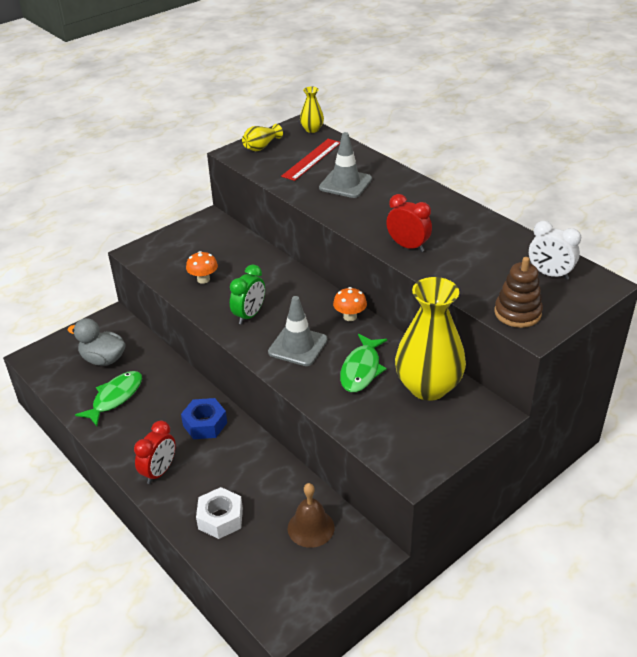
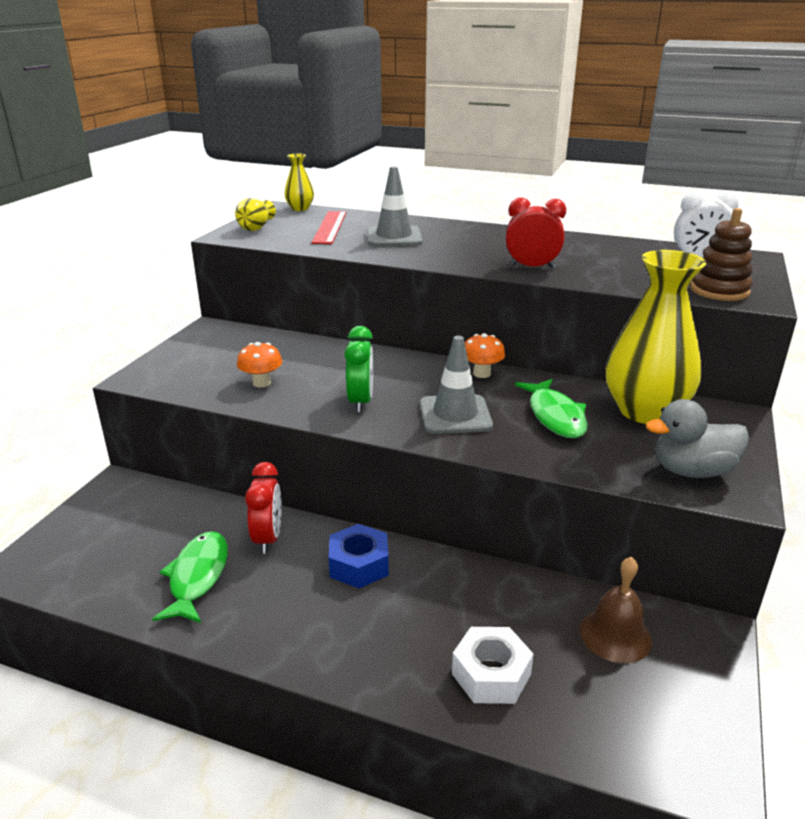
camera: 30 degrees left, 10 degrees down
(103, 359) = (141, 536): grey duck -> grey duck (692, 471)
(159, 471) = (347, 648): red clock -> red clock (268, 538)

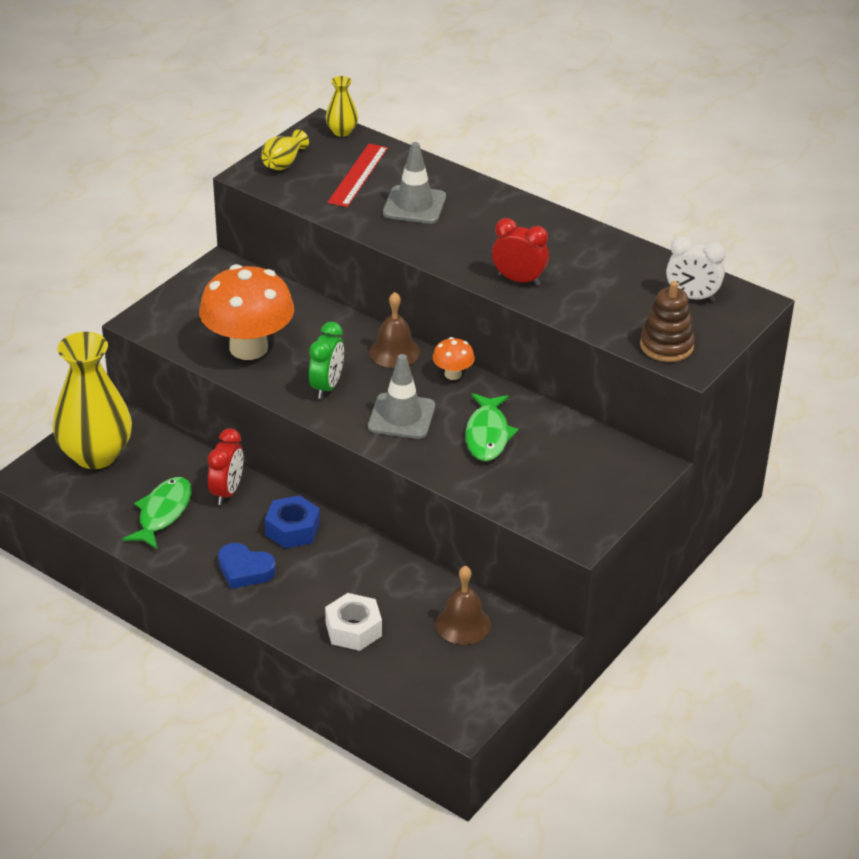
camera: 15 degrees right, 10 degrees up
(261, 383) = (248, 348): orange mushroom -> orange mushroom, size x2.26
(320, 625) = (245, 570): none -> blue heart
(412, 365) = (394, 352): none -> brown bell
(644, 411) = (571, 445): yellow vase -> yellow vase (96, 455)
(692, 471) = (560, 509): grey duck -> none

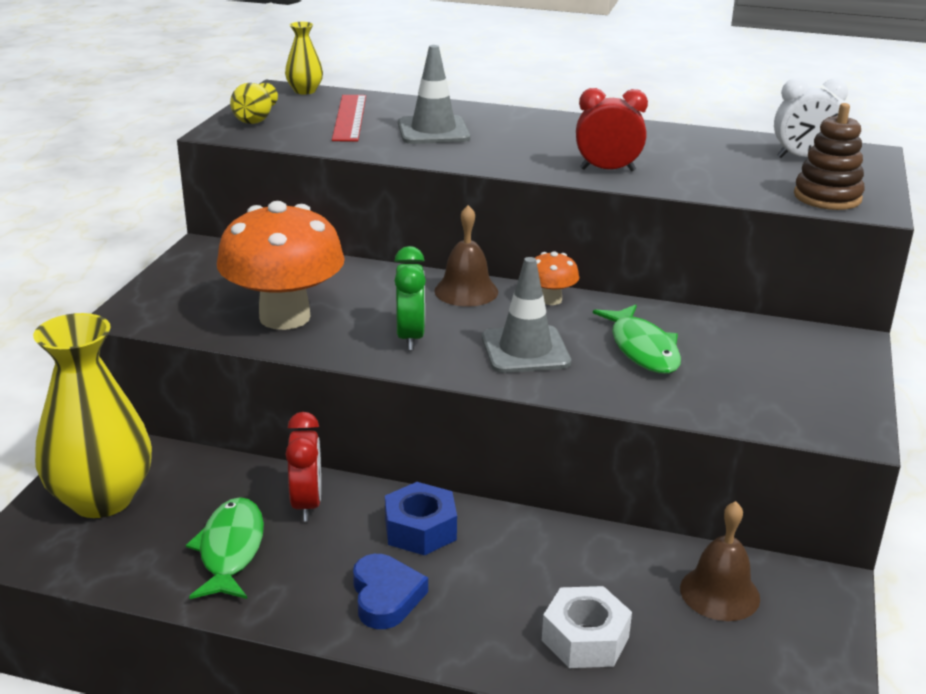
camera: 20 degrees left, 10 degrees down
(245, 570) = (386, 597): blue heart -> blue heart turned 105 degrees counterclockwise

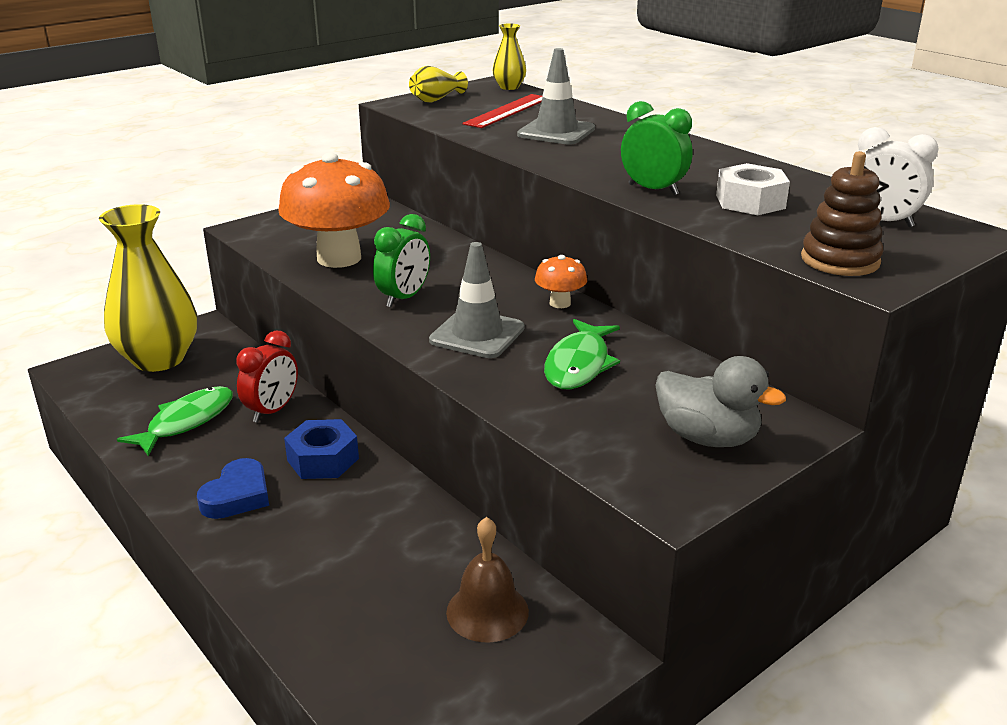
camera: 35 degrees right, 0 degrees up
(466, 291) = (500, 277): brown bell -> none
(585, 639) = (331, 593): white nut -> white nut (750, 202)
(607, 170) = (653, 190): red clock -> green clock
(809, 375) = (707, 438): none -> grey duck

